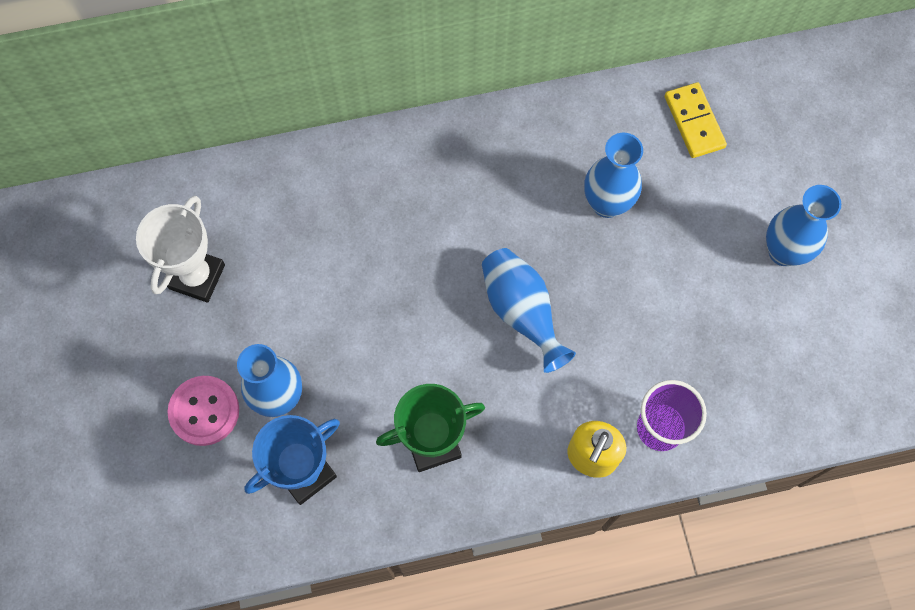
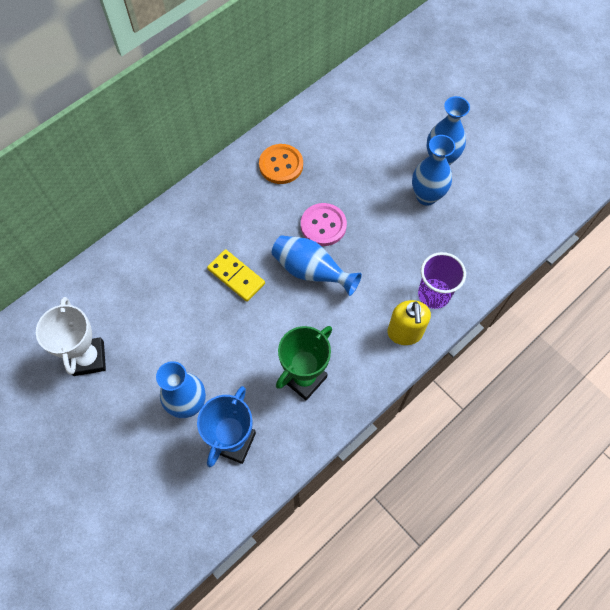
camera: 30 degrees left, 5 degrees down
(204, 411) = (143, 440): pink button -> pink button (323, 225)
(567, 149) = (281, 165): none -> orange button
(607, 203) = (323, 184): blue vase -> blue vase (426, 196)
(694, 122) = (345, 115): yellow domino -> yellow domino (236, 276)

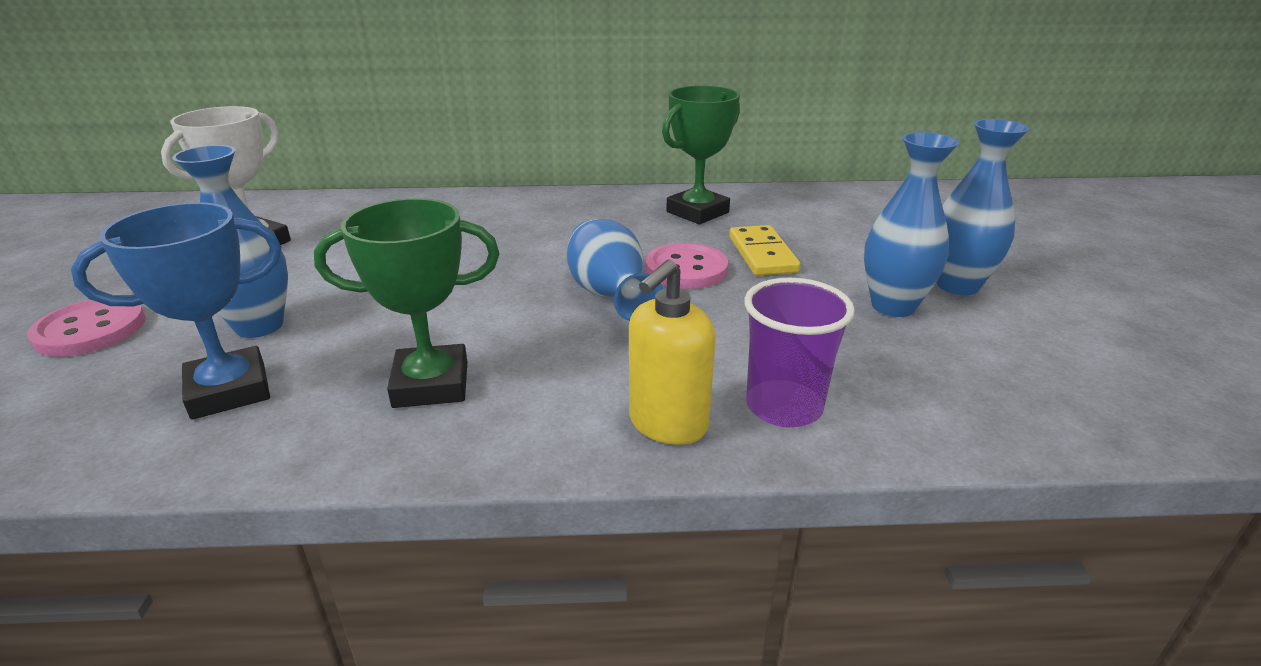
camera: 40 degrees right, 35 degrees down
(116, 465) = (90, 330): none -> pink button
(236, 276) = (507, 260): yellow domino -> yellow domino (762, 254)
(281, 165) = (697, 212): orange button -> green trophy

